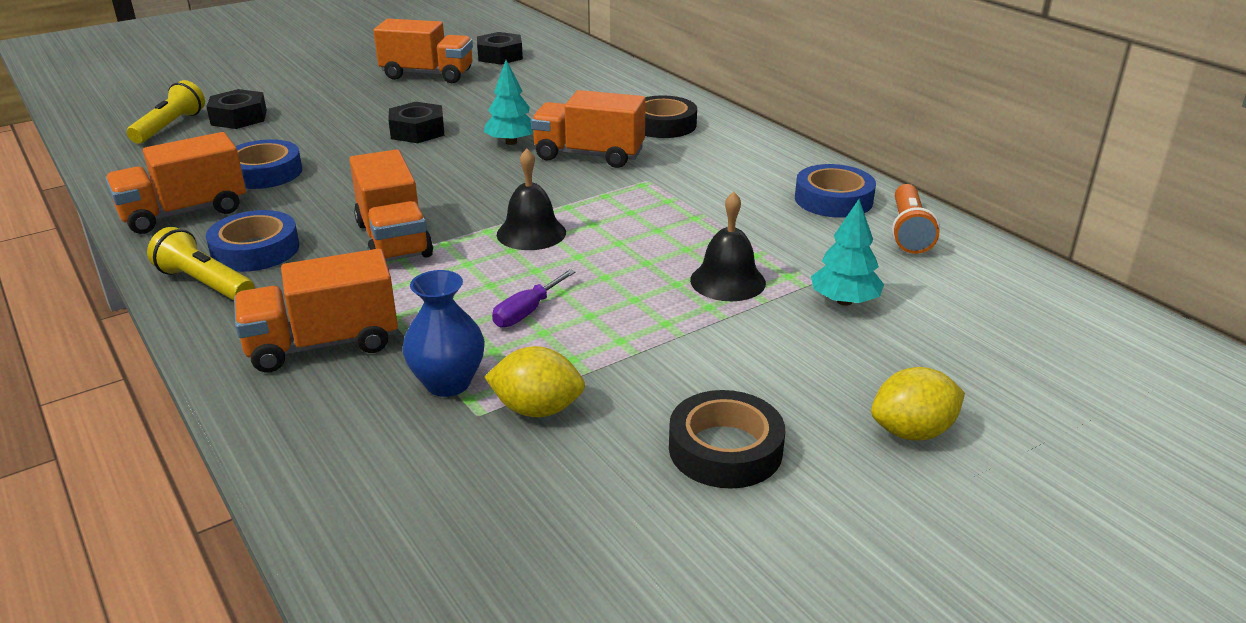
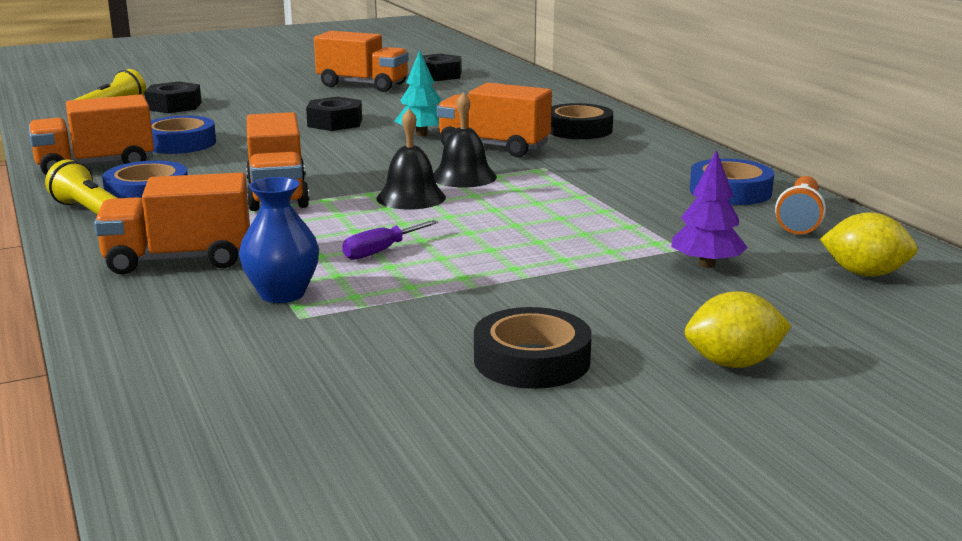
camera: 10 degrees right, 10 degrees down
(537, 409) = (359, 318): yellow lemon -> yellow lemon (865, 274)
(727, 281) = (591, 243): black bell -> black bell (464, 177)
(844, 301) = (706, 265): turquoise tree -> purple tree

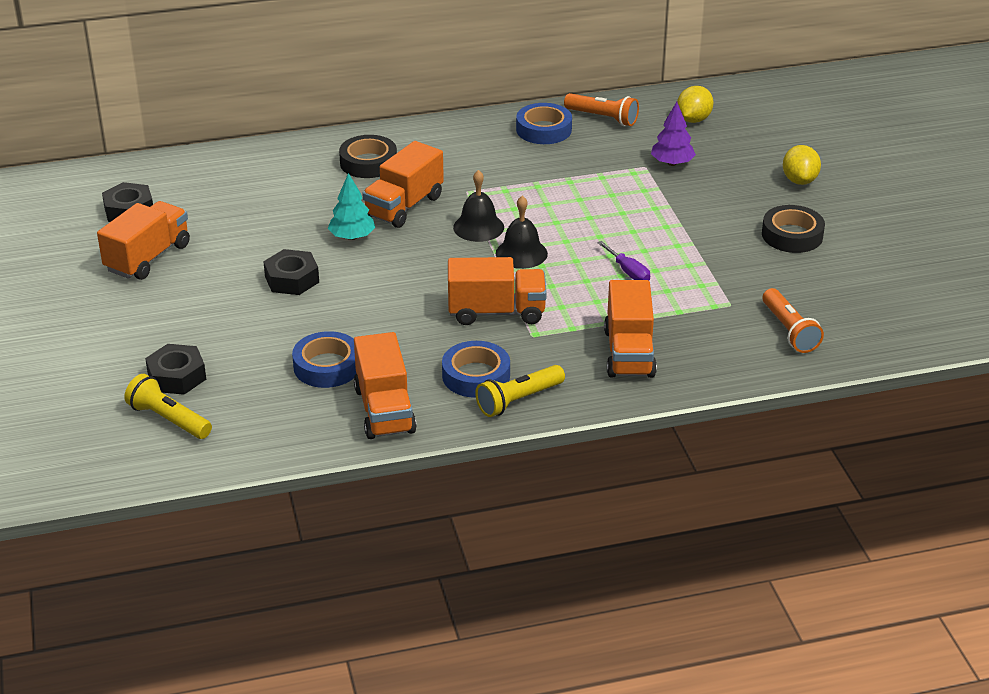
camera: 80 degrees left, 15 degrees up
(224, 363) = (789, 331): none -> orange flashlight
(282, 294) = (694, 311): blue vase -> none

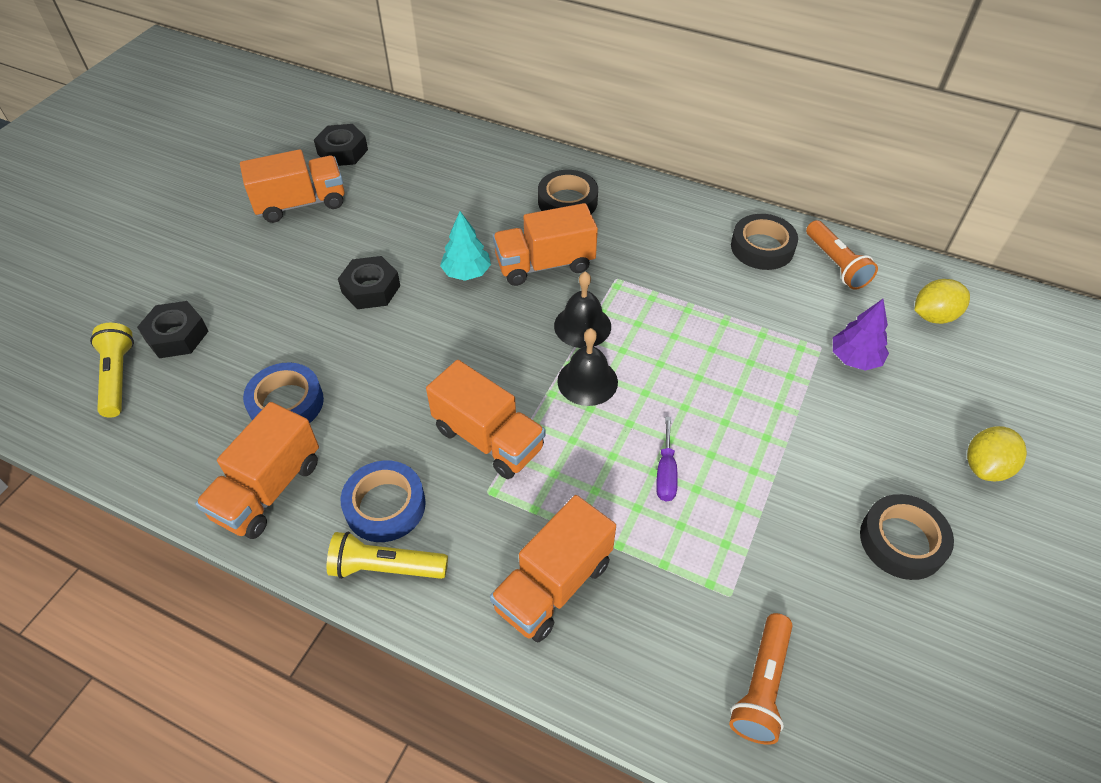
camera: 40 degrees right, 15 degrees up
(544, 130) = (762, 247): blue tape -> black tape

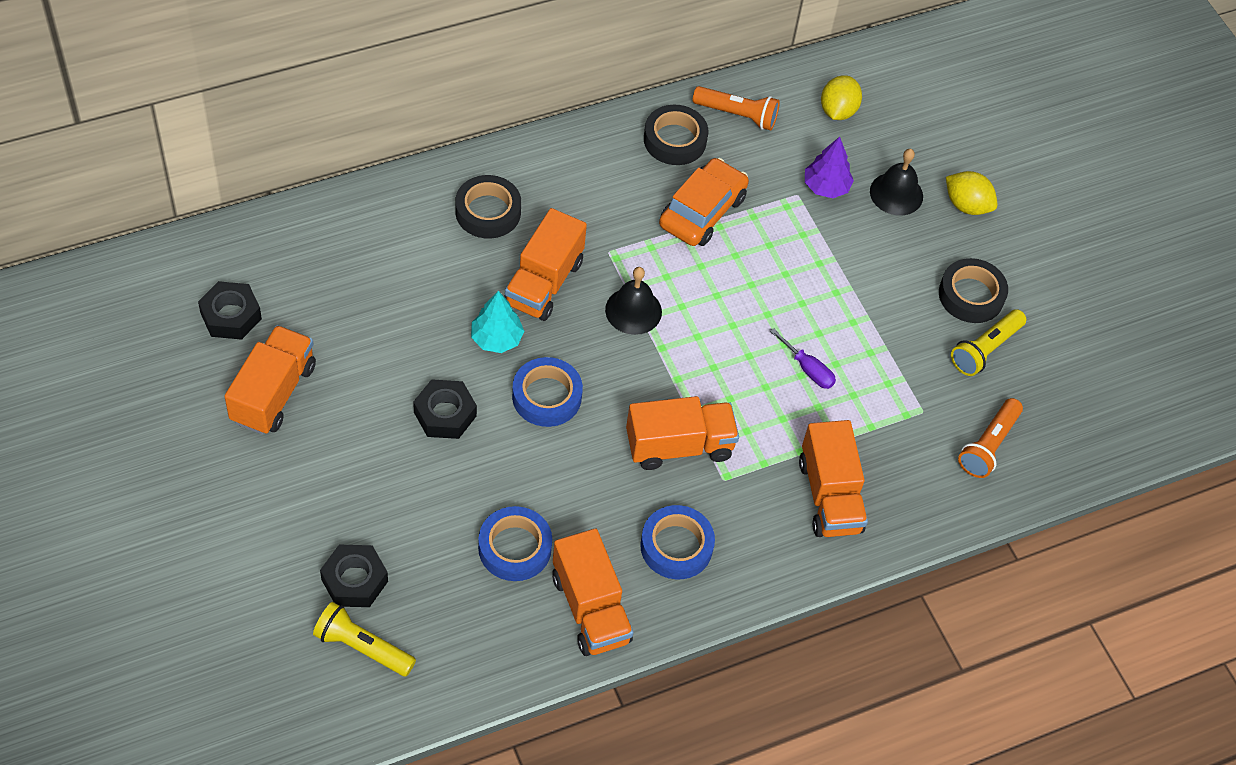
camera: 55 degrees left, 5 degrees up
(386, 567) = (728, 579): yellow flashlight -> yellow flashlight (985, 349)
(446, 330) = (546, 396): none -> blue tape
(587, 381) = (688, 349): black bell -> black bell (896, 193)
(723, 303) = (702, 211): none -> orange car
(761, 686) = (988, 445): orange flashlight -> orange flashlight turned 60 degrees clockwise
(985, 467) = (966, 205): yellow lemon -> yellow lemon turned 45 degrees counterclockwise

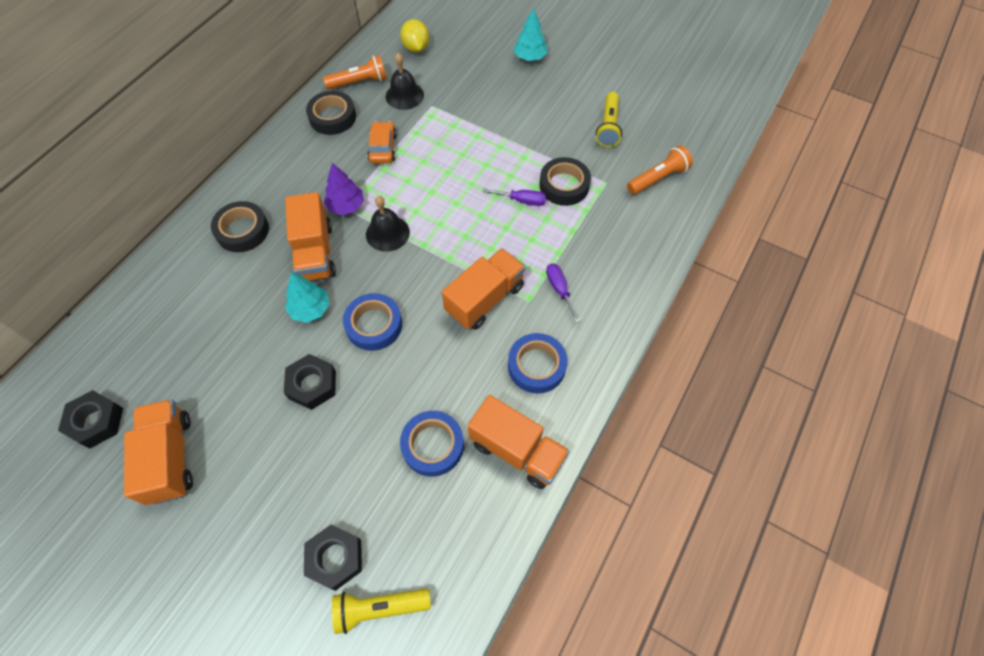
camera: 30 degrees left, 5 degrees up
(702, 211) = (383, 148): orange car -> orange car, size x0.66
(766, 489) = (559, 289): none -> purple screwdriver
(826, 187) = (444, 92): purple tree -> purple tree (346, 206)
(829, 496) = (599, 268): orange truck -> none
(896, 193) = (486, 73): black bell -> black bell (404, 95)
(966, 205) = (530, 57): yellow lemon -> turquoise tree
(971, 295) = (574, 103): black tape -> black tape (564, 185)
(988, 445) = (658, 178): orange flashlight -> orange flashlight turned 120 degrees counterclockwise

